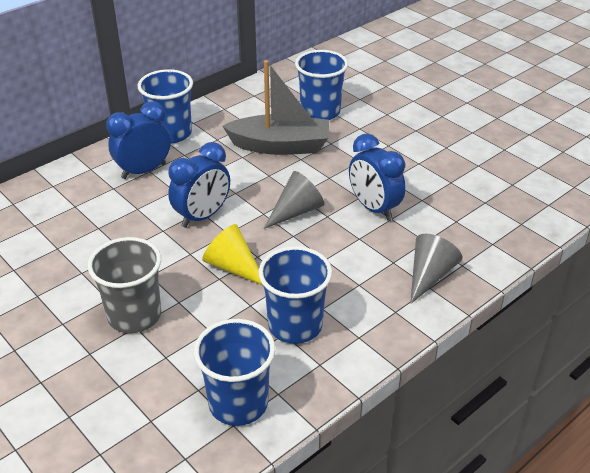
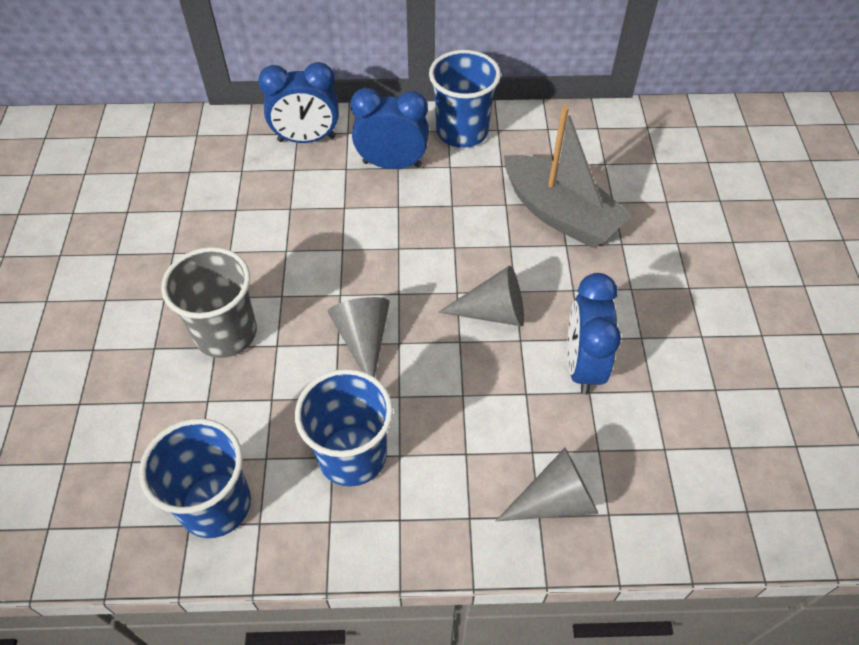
camera: 40 degrees right, 15 degrees up
(202, 216) = (394, 257): blue clock -> blue clock (306, 139)
(233, 267) = (363, 340): yellow cone -> grey cone
(320, 112) = (652, 193): blue cup -> none

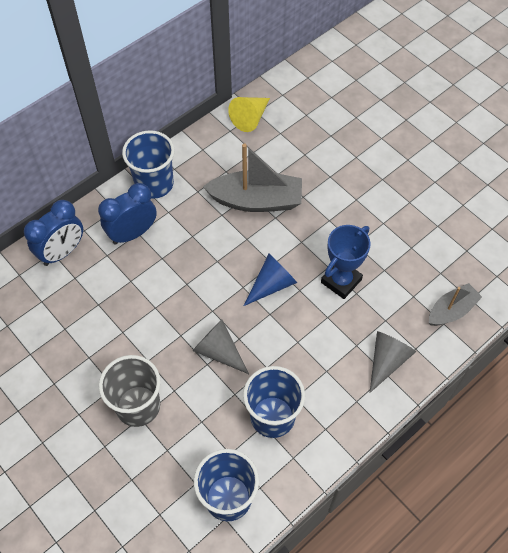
camera: 40 degrees left, 5 degrees up
(493, 312) = (272, 284): grey cone -> blue cone
(582, 365) = (341, 281): blue clock -> blue trophy
(634, 128) = (250, 118): none -> yellow cone
(705, 504) = (451, 310): none -> grey boat

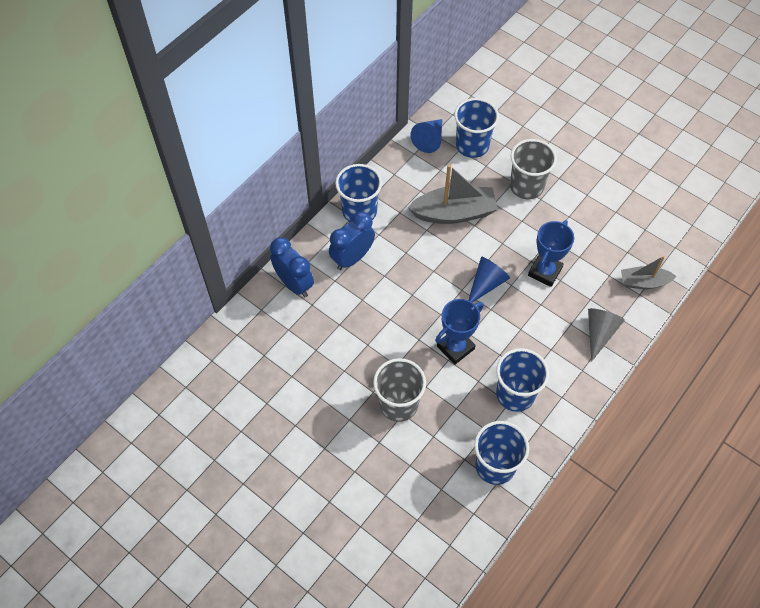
camera: 10 degrees left, 0 degrees up
(62, 252) = (294, 284): blue clock -> blue clock turned 75 degrees counterclockwise
(219, 351) = (455, 347): grey cone -> blue trophy
(250, 118) = (429, 139): yellow cone -> blue cone
(295, 131) = (472, 146): none -> blue cup
(344, 183) = (526, 186): none -> grey cup
(451, 310) = (643, 282): grey boat -> grey boat turned 135 degrees counterclockwise

